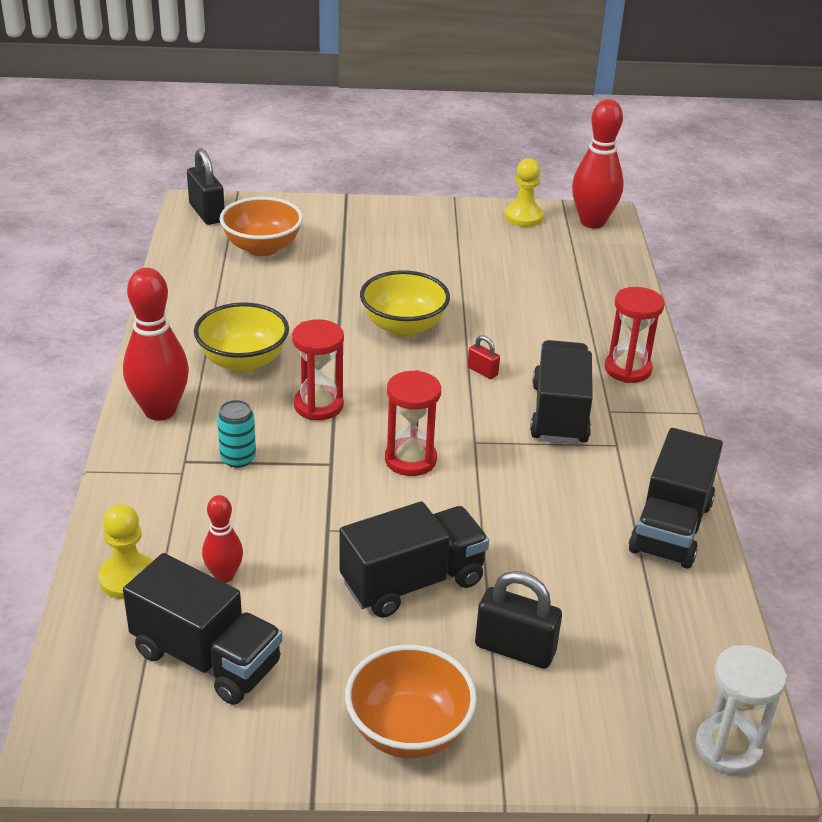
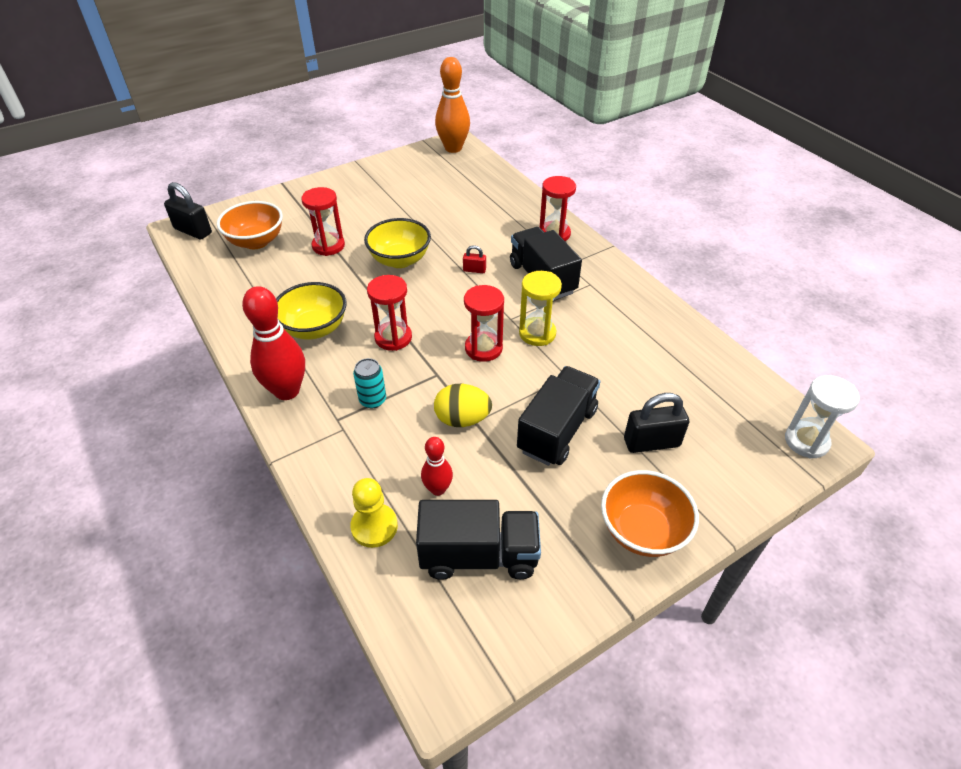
camera: 30 degrees left, 10 degrees up
(315, 521) = (462, 419): none -> yellow egg
(336, 281) = (328, 246): none -> red hourglass
(491, 471) = (537, 333): none -> yellow hourglass
(523, 217) = (409, 159): yellow pawn -> none
(592, 222) = (453, 148): red bowling pin -> orange bowling pin
(671, 527) = (662, 322): black truck -> none

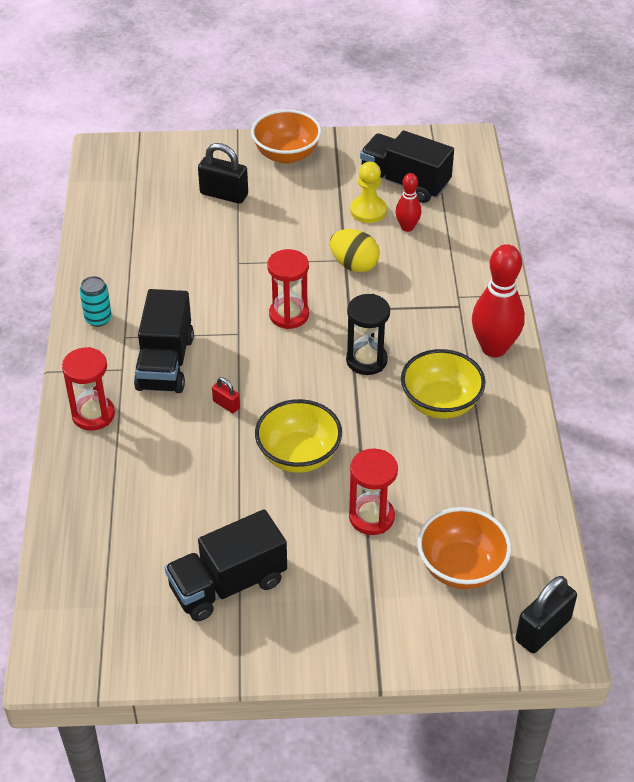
camera: 150 degrees left, 0 degrees up
(193, 231) = (543, 630): black padlock -> black padlock turned 75 degrees clockwise
(372, 400) = (420, 309): turquoise can -> turquoise can (98, 319)
(374, 526) = (467, 223): yellow pawn -> yellow pawn (368, 211)
(393, 338) = (366, 360): red hourglass -> black hourglass
(453, 148) = (70, 648): orange bowling pin -> none
(537, 333) = (227, 308): yellow hourglass -> none
(557, 430) = (286, 228): black truck -> black truck (228, 585)
(806, 441) = (114, 153): white hourglass -> none

